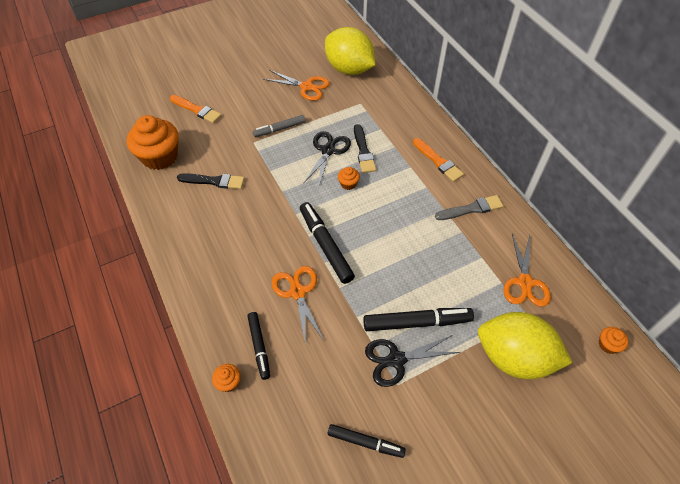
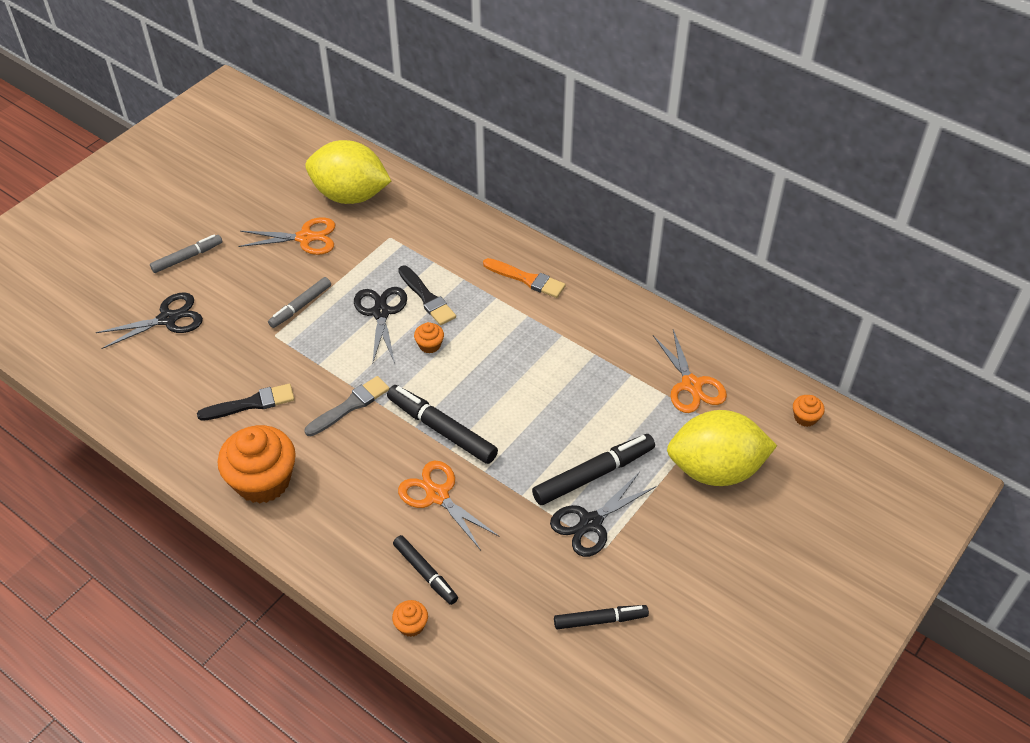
camera: 25 degrees left, 5 degrees down
(160, 157) = (154, 399): orange cupcake -> orange cupcake (263, 481)
(196, 110) = (168, 319): orange brush -> black scissors
(229, 76) = (187, 257): none -> grey marker
(471, 209) = (593, 323): grey brush -> grey brush (350, 406)

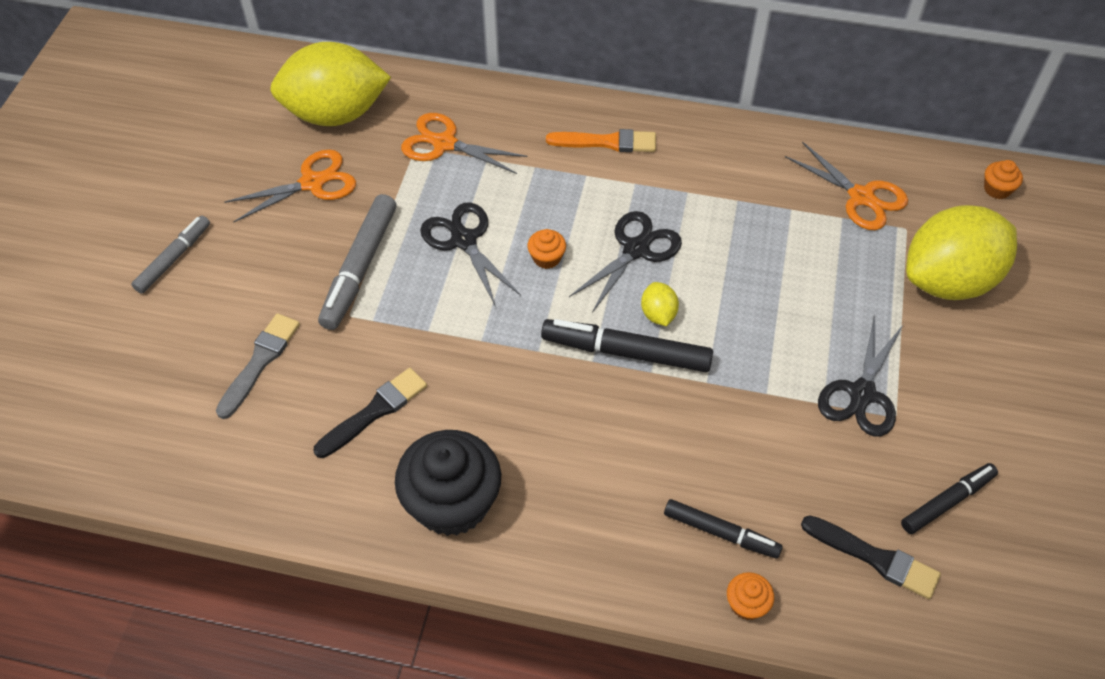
camera: 25 degrees left, 5 degrees up
(168, 319) = (197, 345): black scissors -> black scissors (636, 249)
(263, 481) = (452, 502): orange cupcake -> black cupcake
(300, 306) = (360, 268): grey marker -> grey marker, size x1.57
(350, 406) = (499, 366): grey brush -> grey brush (260, 362)
(427, 298) = (507, 204): black brush -> black brush (874, 558)
(437, 495) = (673, 433): orange scissors -> orange scissors (444, 143)
(481, 412) = (658, 314): none -> yellow lemon
(593, 474) = (827, 337): black marker -> none

